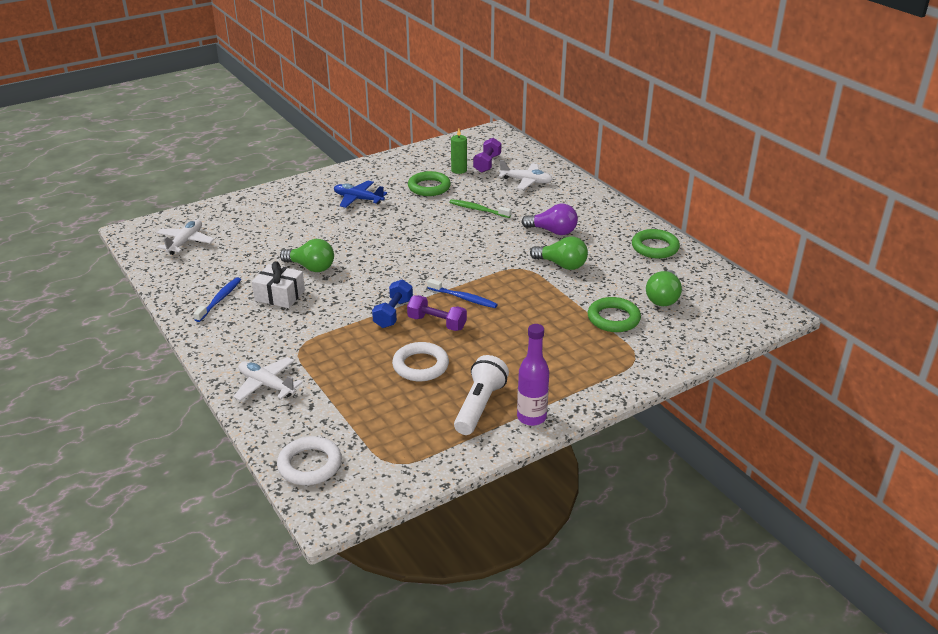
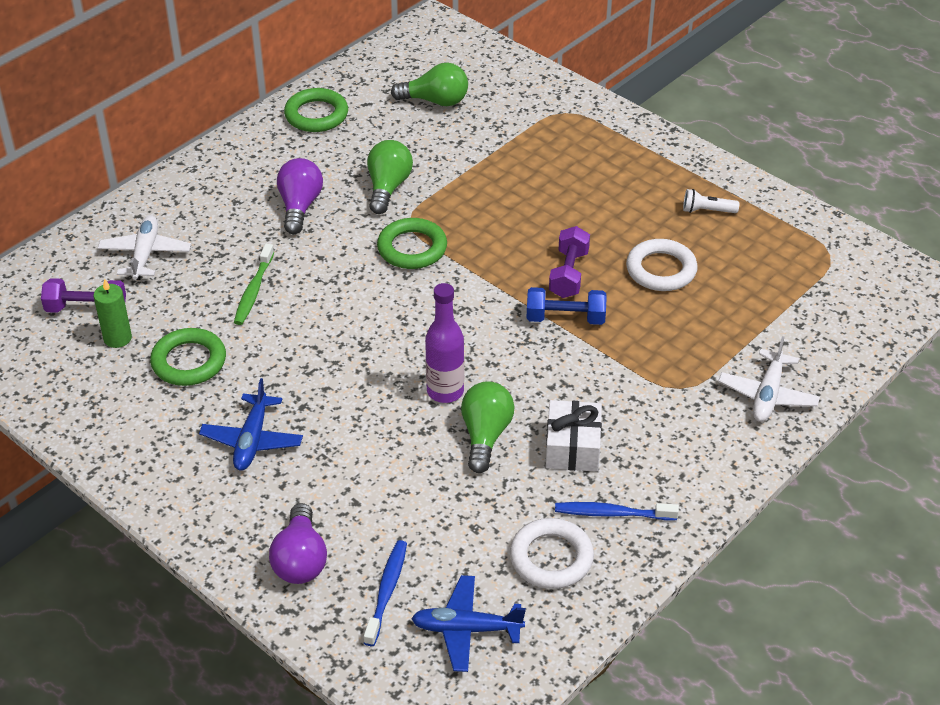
camera: 105 degrees left, 10 degrees up
(185, 242) = (466, 629): white plane -> blue plane
(268, 204) = (300, 560): none -> purple light bulb
(310, 465) = (872, 316): white ring -> white ring (551, 558)
(463, 298) = (502, 261): blue toothbrush -> blue toothbrush (386, 591)
(479, 406) = (707, 211): white flashlight -> white flashlight, size x0.54
(531, 417) = (704, 171): purple bottle -> purple bottle (445, 391)
(613, 318) = (495, 134): green ring -> green ring (412, 248)

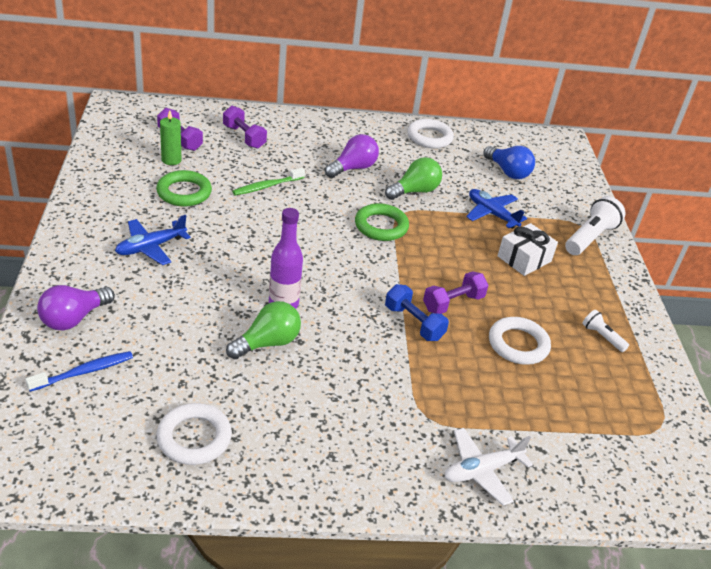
camera: 40 degrees right, 5 degrees down
(145, 254) = (244, 137): white plane -> purple dumbbell
(316, 115) = (429, 137): green ring -> white ring
(435, 101) = (508, 172): green light bulb -> blue light bulb
(466, 629) = (86, 430): blue plane -> blue plane (492, 214)
(572, 447) = (306, 391): white gift -> white gift (524, 259)
(586, 120) = (590, 237): none -> white flashlight
(612, 513) = (269, 447): blue toothbrush -> none

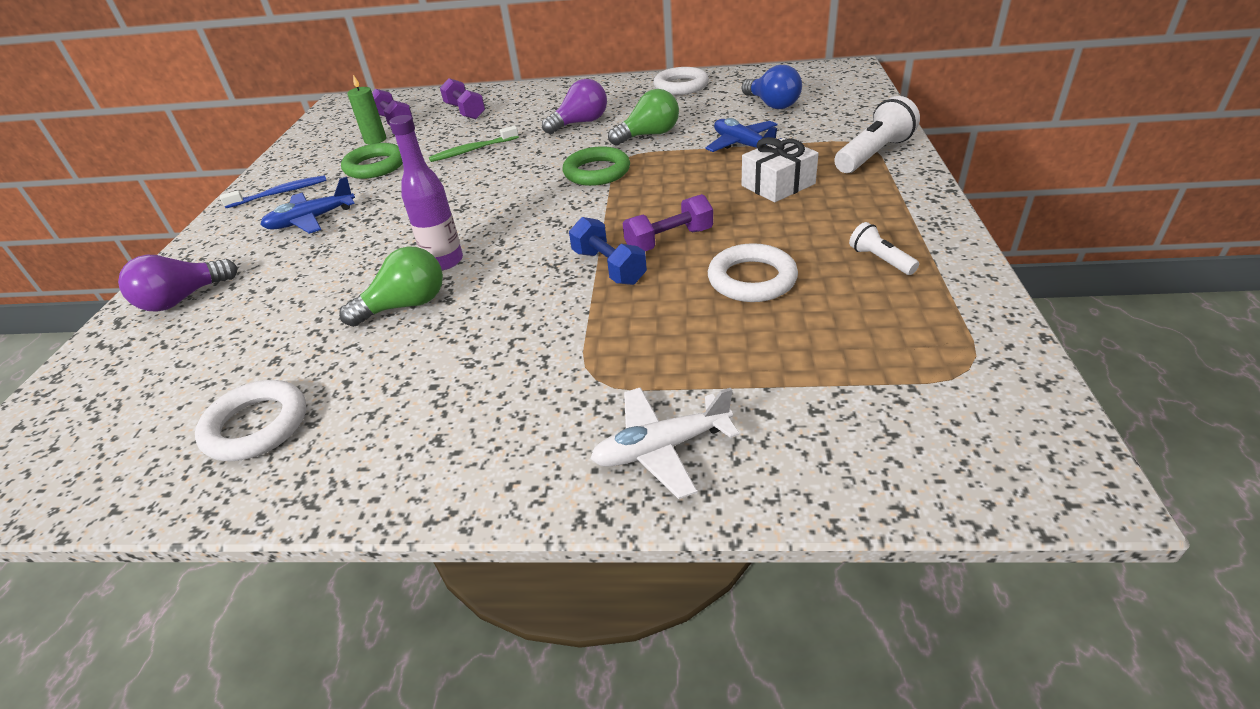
camera: 15 degrees right, 0 degrees up
(84, 372) = (160, 356): blue toothbrush -> blue toothbrush (280, 193)

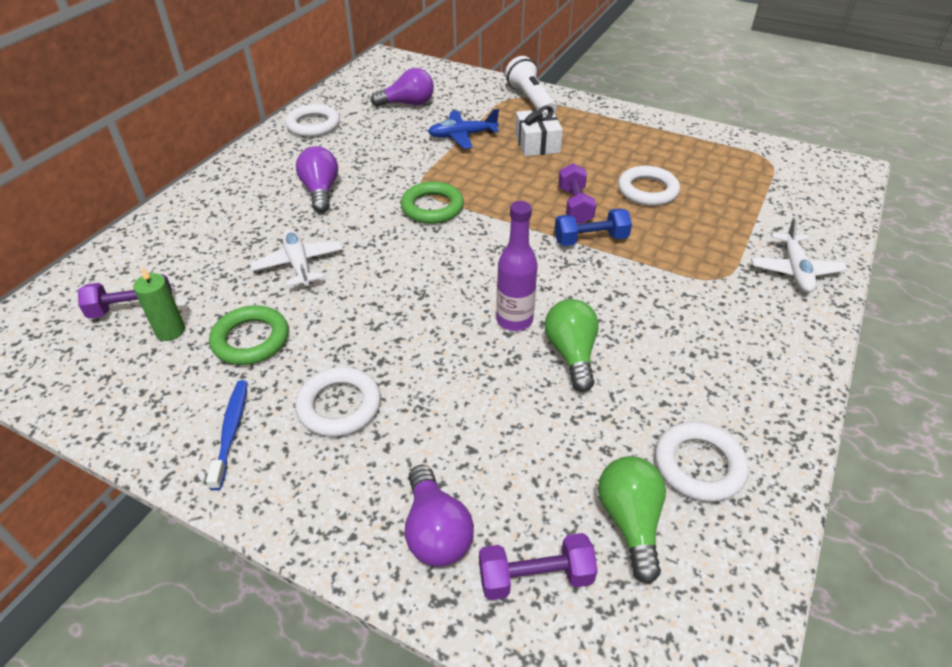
camera: 70 degrees left, 5 degrees up
(311, 220) = (339, 406): blue plane -> white ring
(465, 111) = (184, 251): purple dumbbell -> purple dumbbell (535, 577)
(472, 150) = (299, 264): green toothbrush -> white plane
(649, 135) = (393, 166): green light bulb -> green light bulb (630, 522)
(772, 104) = (408, 104): blue light bulb -> purple light bulb
(880, 260) = (657, 145): white flashlight -> none

